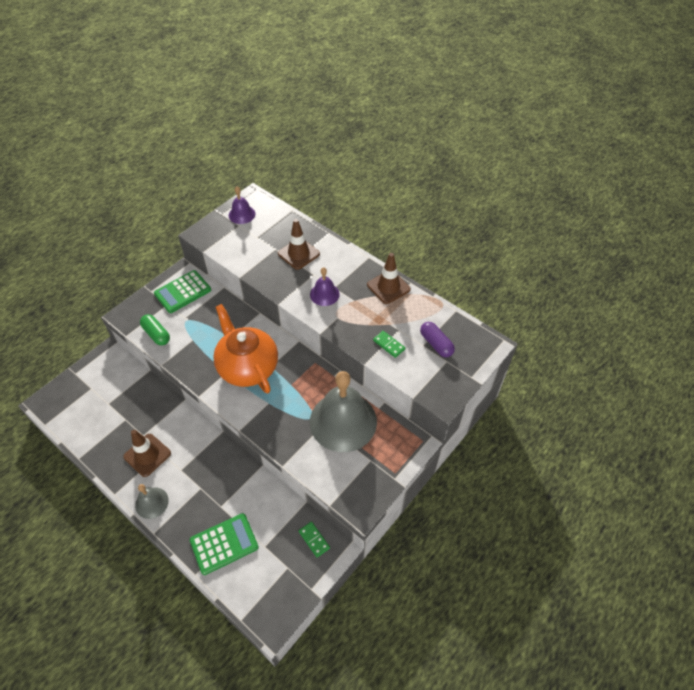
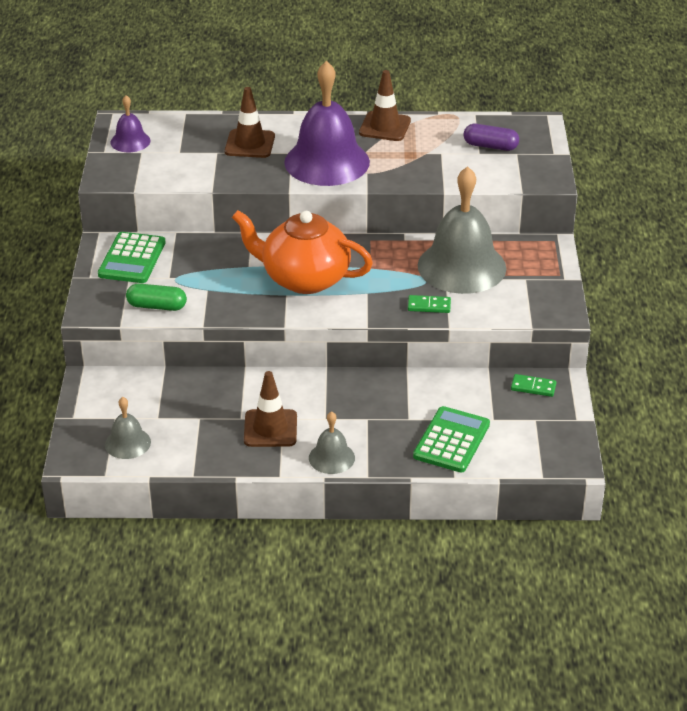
camera: 40 degrees left, 15 degrees down
(77, 410) = (127, 443): none -> grey bell
(324, 294) = (327, 162): purple bell -> purple bell, size x2.10
(389, 345) = (447, 168): green domino -> green domino (429, 306)

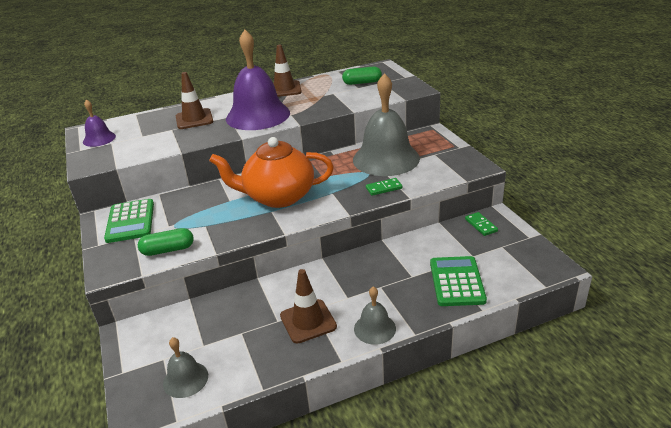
camera: 20 degrees left, 5 degrees down
(490, 146) = (362, 83): purple capsule -> green capsule
(533, 387) = (481, 225): green domino -> green domino turned 75 degrees clockwise

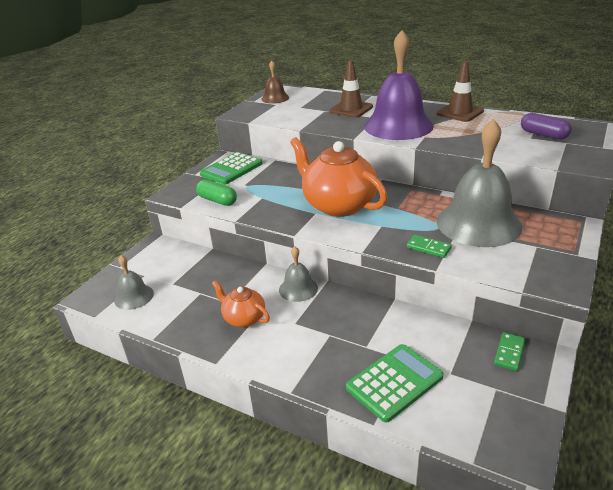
camera: 50 degrees right, 0 degrees up
(99, 139) = (275, 98): purple bell -> brown bell
(308, 321) = (244, 318): brown traffic cone -> orange teapot
(362, 83) = (543, 135): green capsule -> purple capsule
(374, 328) = (272, 361): grey bell -> grey bell (298, 289)

